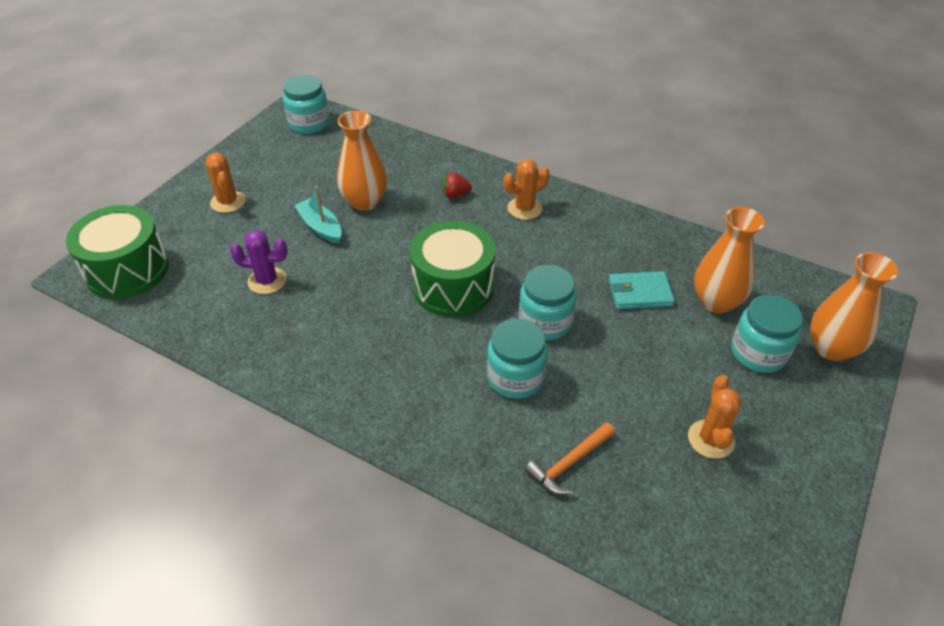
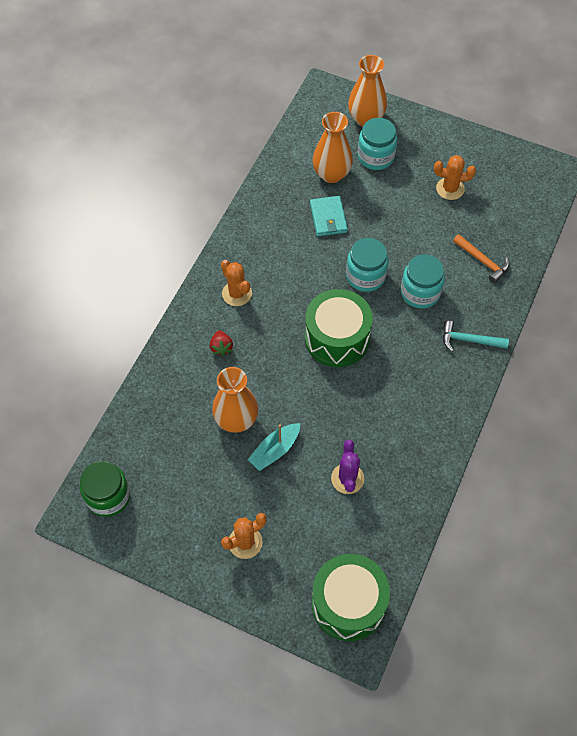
camera: 95 degrees left, 15 degrees up
(309, 123) = (108, 496): turquoise jar -> green jar
(430, 424) = (469, 340): none -> turquoise hammer

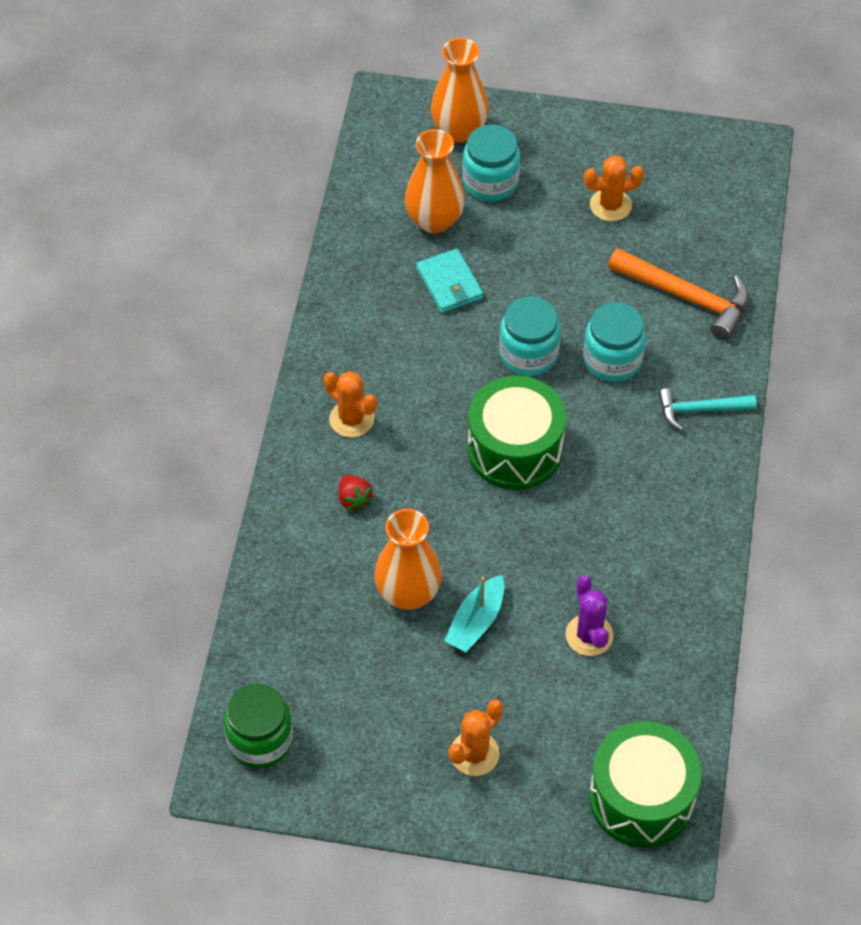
camera: 15 degrees left, 5 degrees down
(483, 261) = (687, 297): orange hammer -> orange hammer, size x1.59

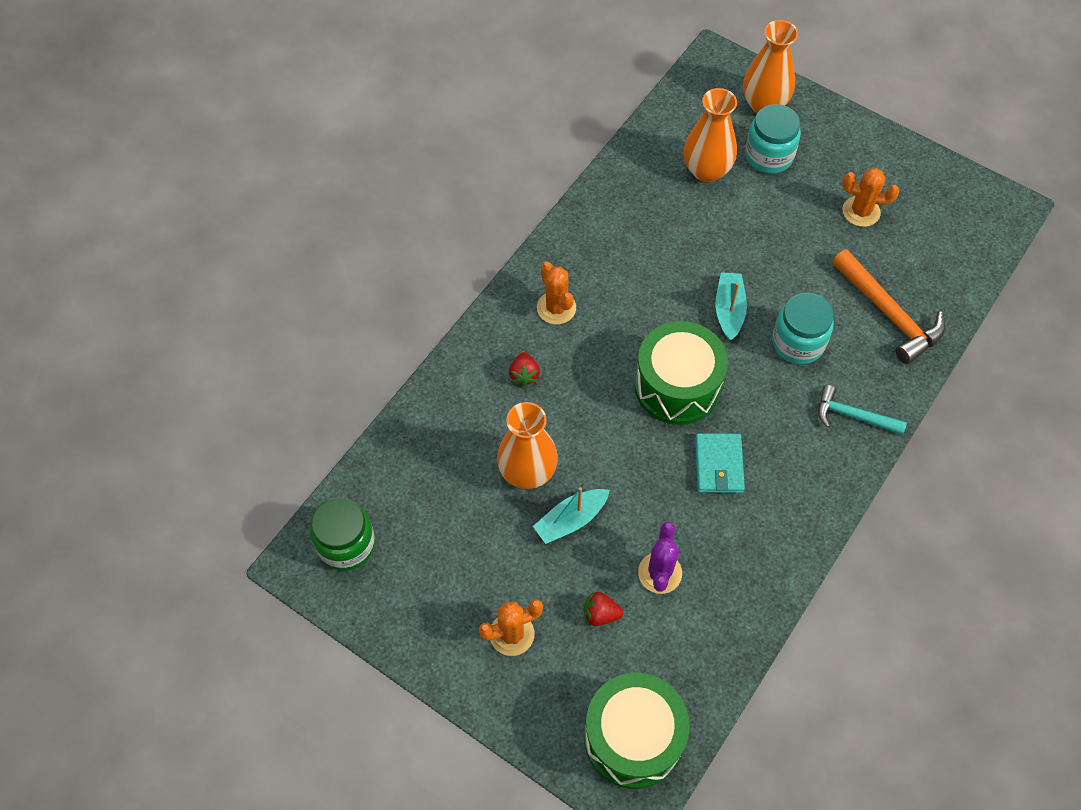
camera: 25 degrees right, 5 degrees up
(449, 284) = (692, 227): turquoise wallet -> turquoise wallet (718, 465)
(528, 354) = (729, 310): turquoise jar -> turquoise boat
(551, 698) = (600, 614): none -> red strawberry

